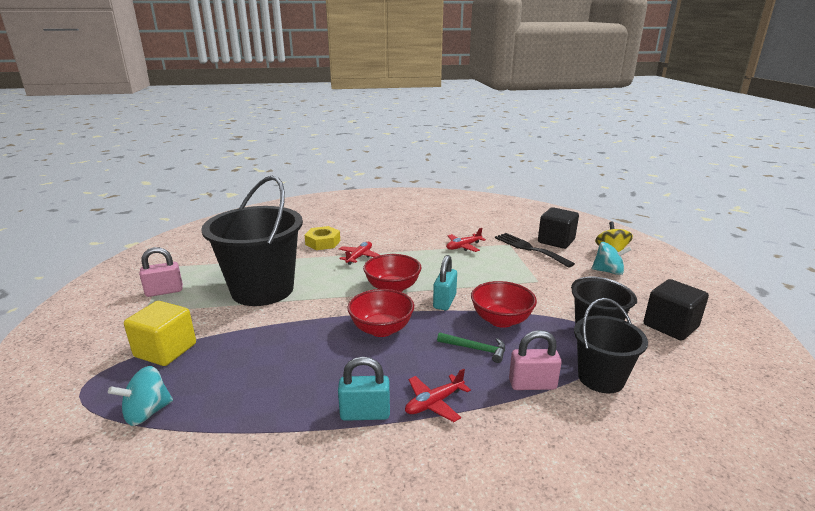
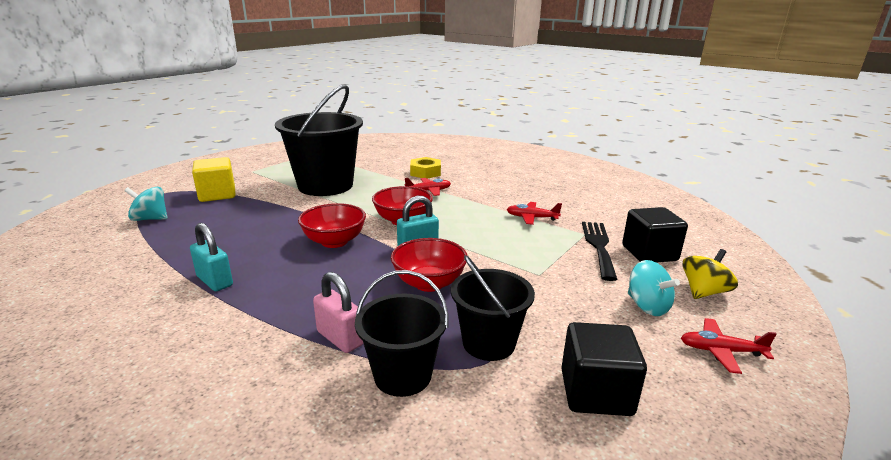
camera: 45 degrees right, 0 degrees up
(164, 291) = (280, 165): pink padlock -> none
(434, 403) = (257, 302): red plane -> red plane (721, 351)
(475, 349) = (361, 289): green hammer -> none

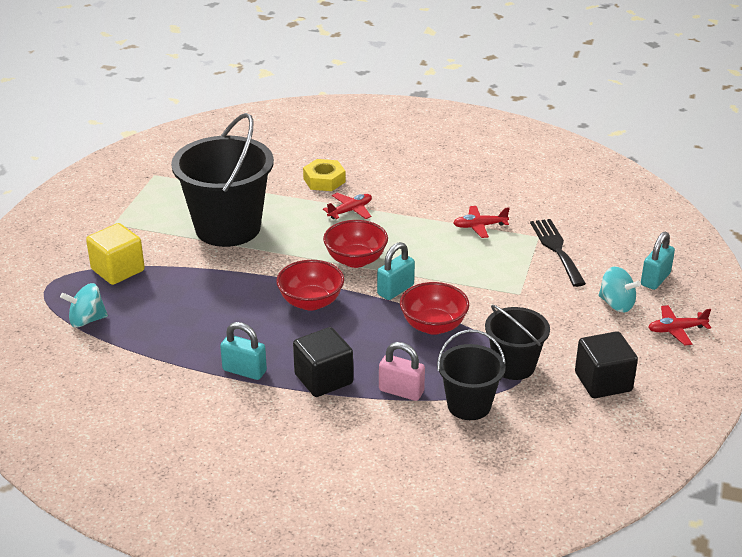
camera: 20 degrees left, 10 degrees up
(649, 253) = (602, 247): black cube -> black cube (323, 379)
(703, 292) = (655, 279): yellow spinning top -> turquoise padlock

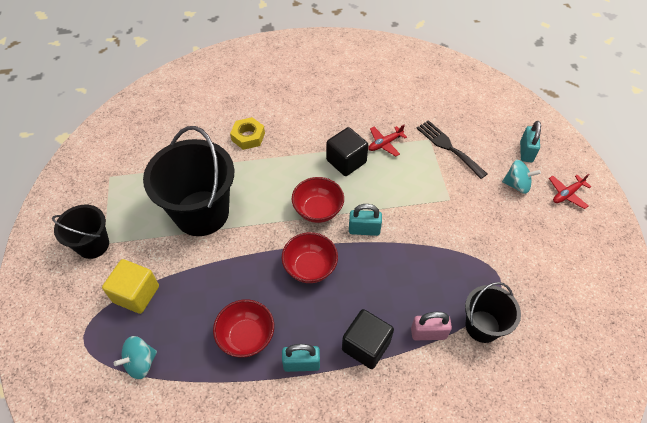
camera: 25 degrees left, 20 degrees up
(350, 211) = (285, 161): red plane -> none
(395, 290) = (364, 230): turquoise padlock -> turquoise padlock turned 75 degrees clockwise
(433, 326) = (411, 255): red bowl -> red bowl (246, 337)
(514, 366) = (488, 273): black bucket -> black bucket (93, 245)
(603, 382) = (553, 263): black cube -> black cube (346, 161)

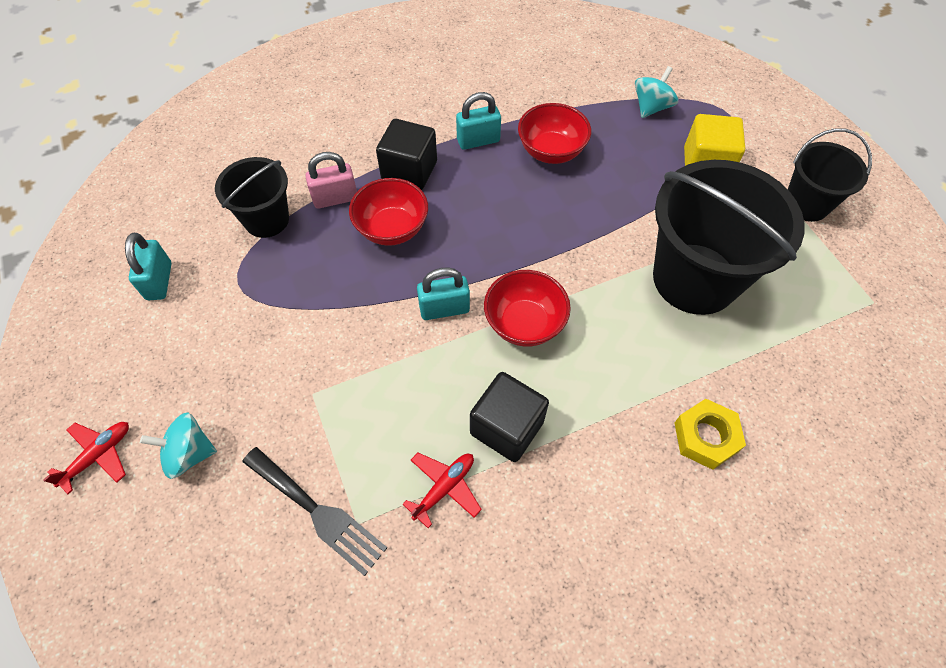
camera: 165 degrees right, 5 degrees up
(310, 267) = (506, 240): red bowl -> red bowl (392, 229)
(526, 152) = (158, 541): turquoise padlock -> turquoise padlock (159, 281)

